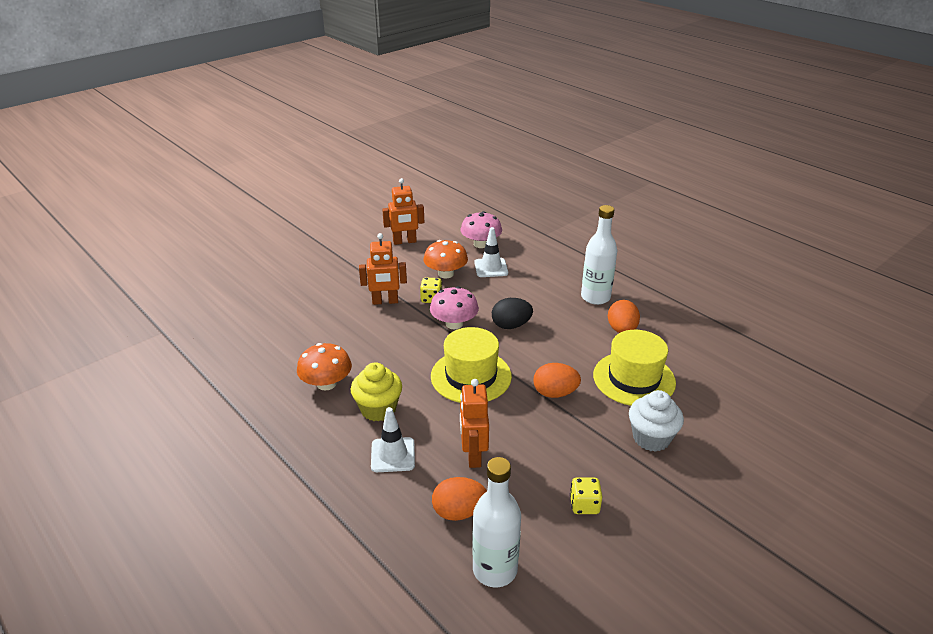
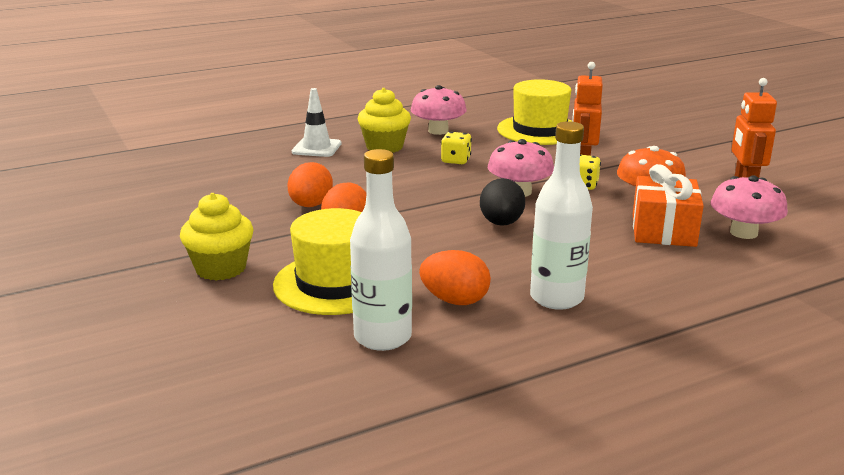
camera: 105 degrees right, 10 degrees down
(326, 383) = (438, 131): orange mushroom -> pink mushroom
(459, 512) = (224, 164): orange egg -> orange egg (310, 205)
(471, 376) = (408, 189): yellow hat -> yellow hat (539, 130)
(473, 455) = (285, 177): orange robot -> none
(491, 268) = (663, 230): white traffic cone -> orange gift
(495, 570) = (151, 170): white bottle -> white bottle (382, 337)
(584, 505) = (171, 214): yellow dice -> yellow dice (456, 160)
(651, 438) = (221, 268): white cupcake -> yellow cupcake

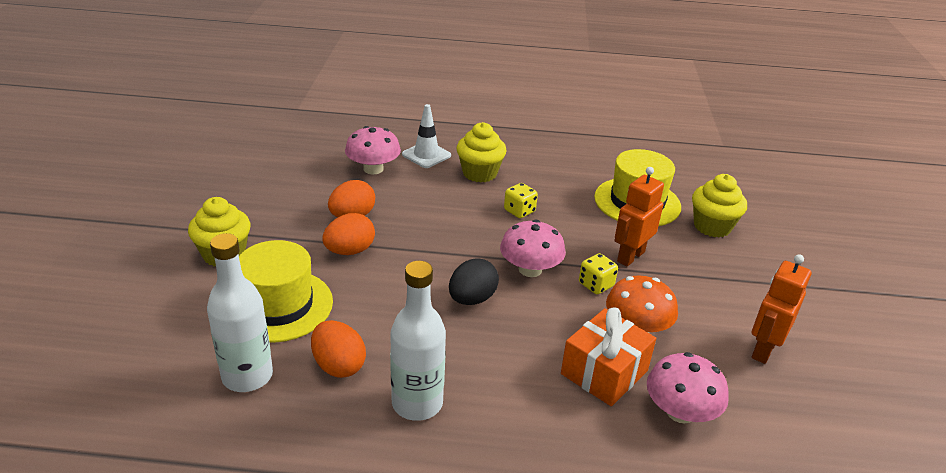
camera: 30 degrees right, 10 degrees up
(438, 131) = (545, 170): pink mushroom -> pink mushroom (373, 169)
(613, 129) = (712, 226): none -> yellow cupcake

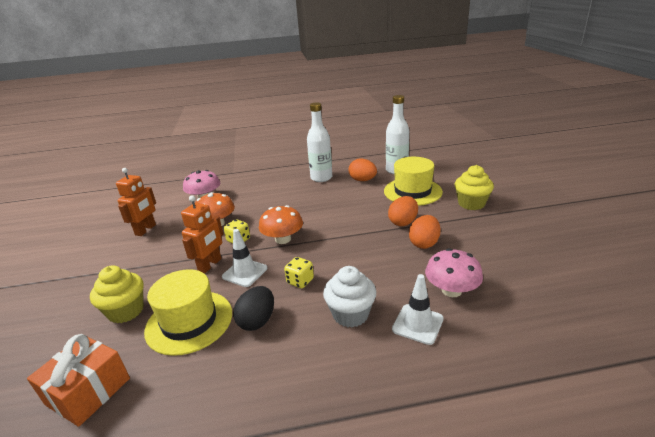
camera: 170 degrees right, 5 degrees down
(472, 299) = (314, 216): black egg -> black egg (257, 321)
(479, 173) = (350, 314): yellow cupcake -> white cupcake
(530, 269) = (283, 239): pink mushroom -> orange mushroom
(583, 236) = (245, 272): none -> white traffic cone
(604, 372) = (238, 203): orange gift -> orange gift (88, 391)

